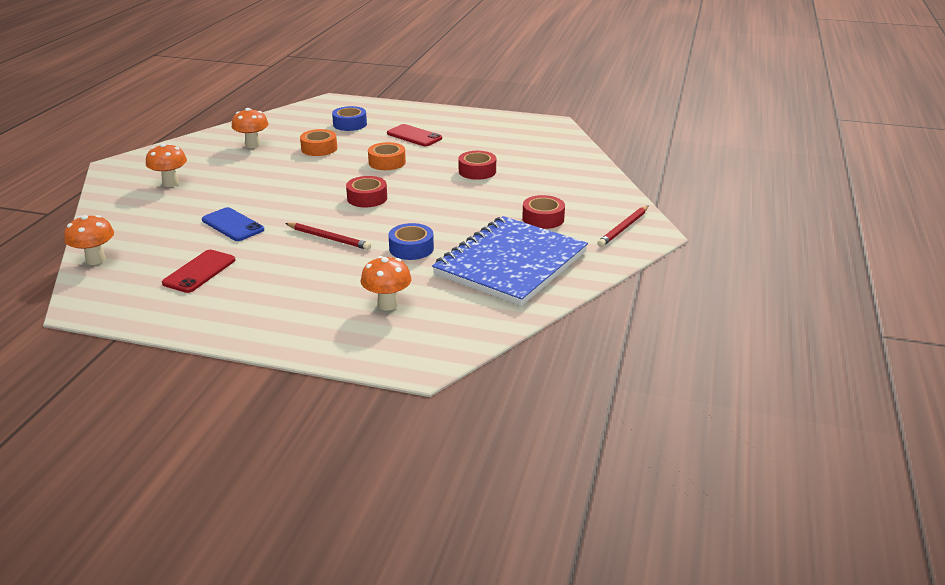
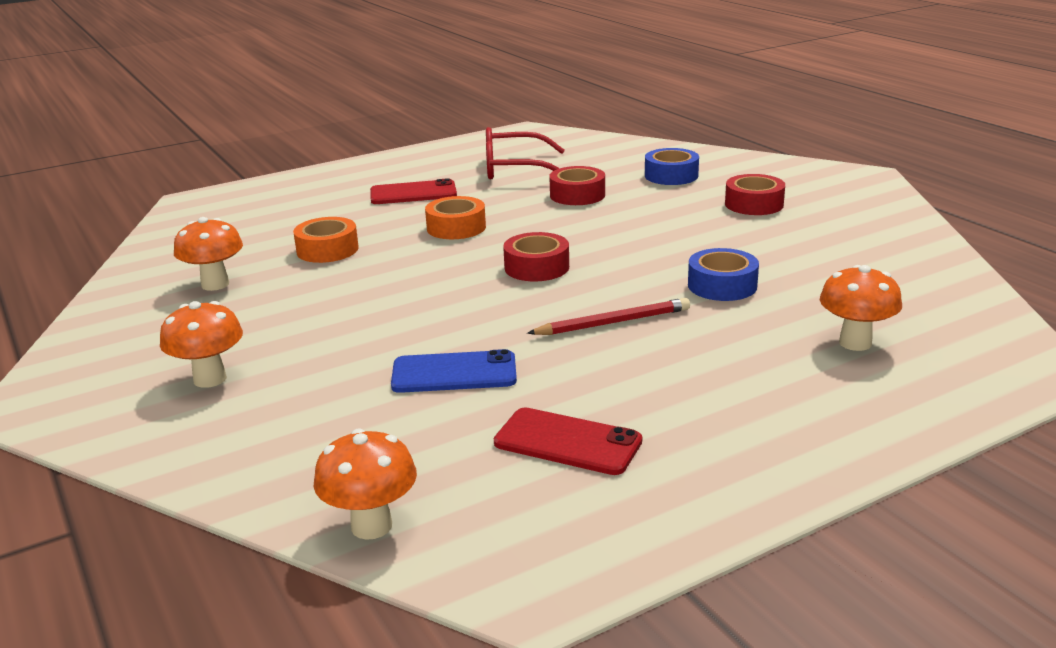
camera: 45 degrees left, 5 degrees down
(199, 271) = (567, 442): red phone -> red phone turned 45 degrees counterclockwise
(350, 124) = (295, 213): blue tape -> blue tape (671, 175)
(488, 143) = (514, 169): none -> red glasses
(510, 263) = (839, 250): blue notebook -> none
(623, 228) = (833, 181): red pencil -> none

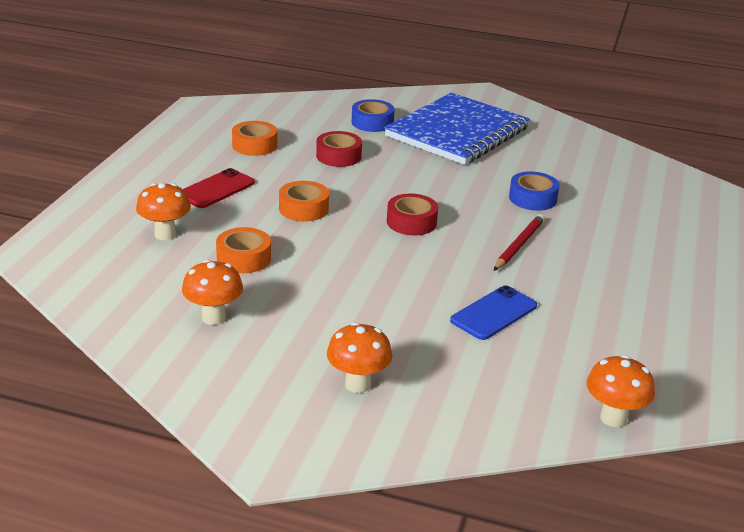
camera: 45 degrees left, 5 degrees up
(514, 169) = (254, 145): red glasses -> orange tape
(567, 442) = (618, 327): red phone -> none
(754, 204) = (457, 132): red tape -> blue notebook
(855, 343) = (646, 212): orange mushroom -> orange mushroom (165, 234)

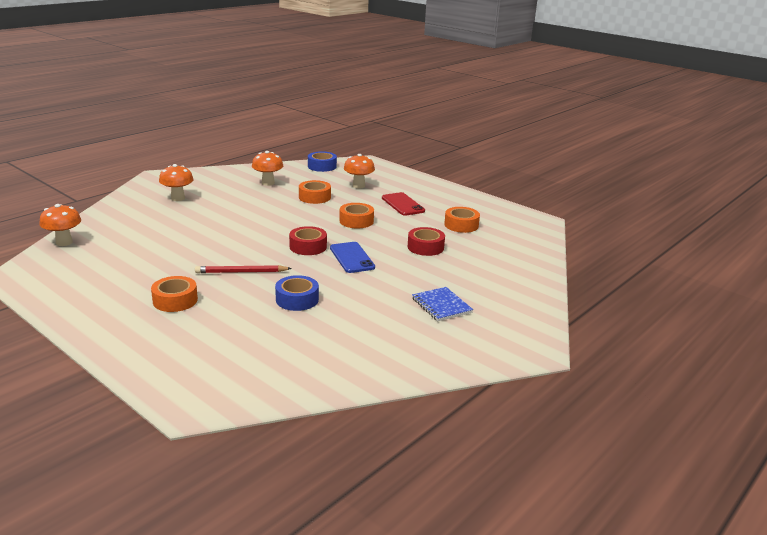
camera: 115 degrees right, 5 degrees down
(372, 122) = (482, 274): blue tape -> blue tape (322, 166)
(457, 132) = (441, 305): blue notebook -> blue notebook, size x0.43
(494, 313) = (184, 241): blue phone -> blue phone (352, 258)
(519, 245) = (241, 272): red pencil -> red pencil turned 120 degrees clockwise
(621, 263) = (175, 300): none -> orange tape

